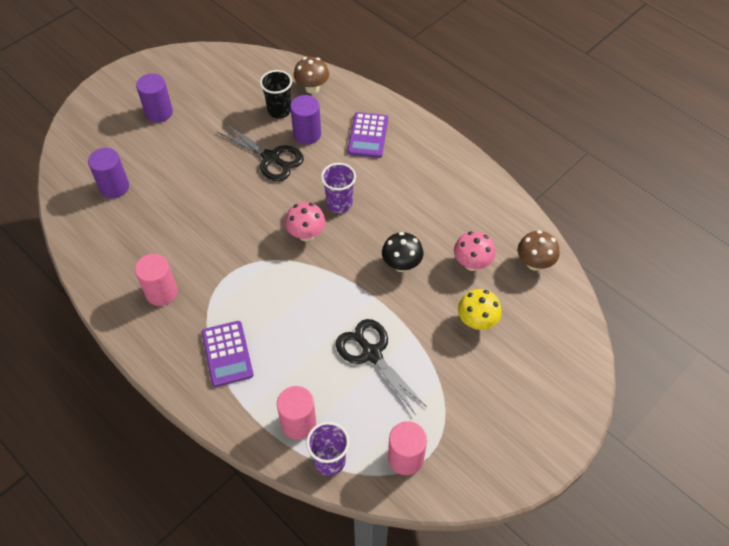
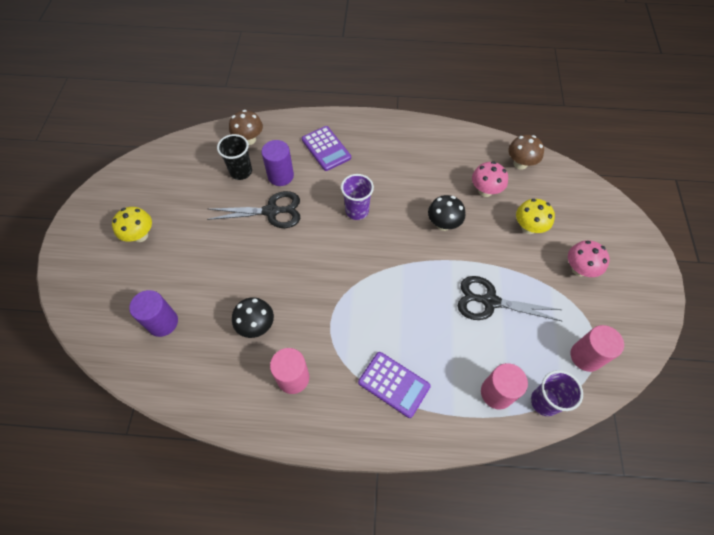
camera: 40 degrees left, 5 degrees up
(159, 112) = (140, 235): purple cylinder -> yellow mushroom
(173, 236) = (256, 326): none -> black mushroom
(306, 234) = (357, 250): pink mushroom -> pink mushroom (579, 269)

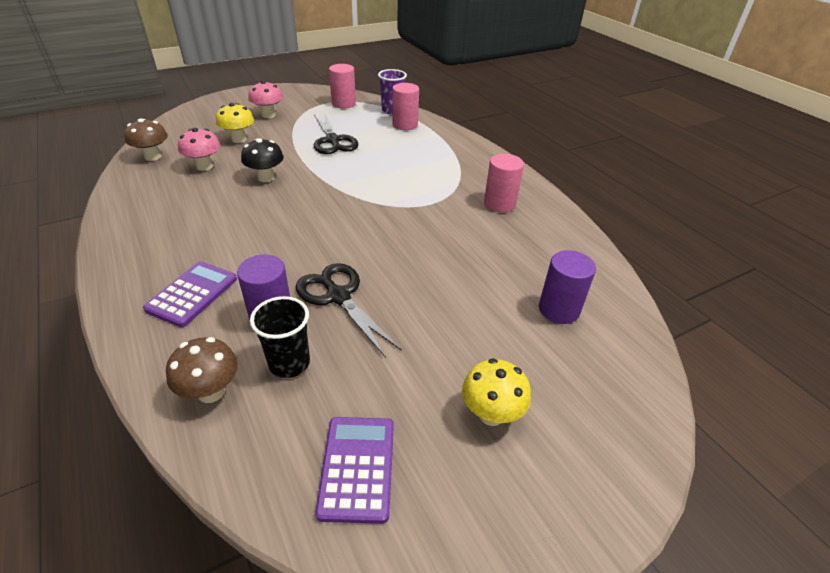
camera: 125 degrees left, 20 degrees down
(256, 326) = (483, 242): black mushroom -> none
(357, 211) = (287, 232): purple cup -> none
(394, 384) = (446, 160): purple calculator -> purple calculator (357, 468)

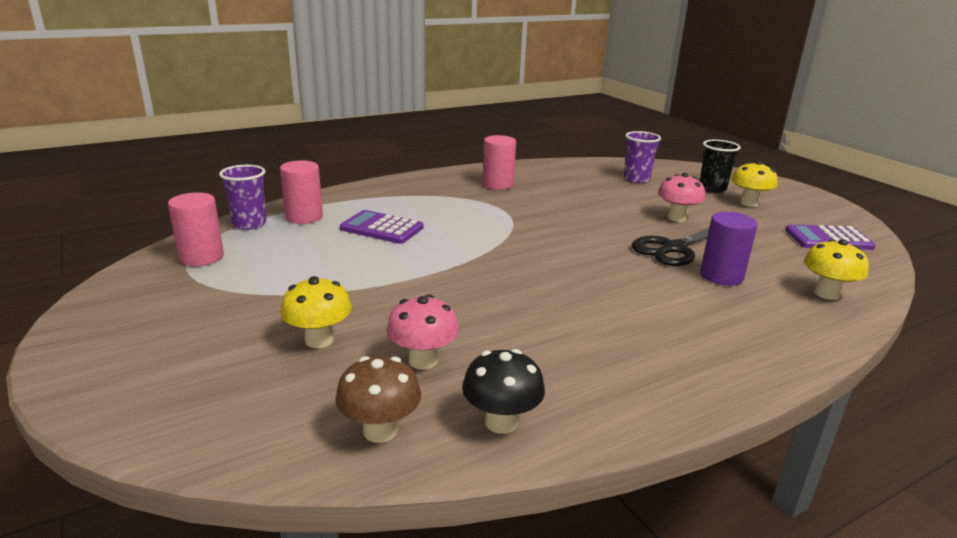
camera: 90 degrees left, 15 degrees down
(192, 294) = (723, 321): purple calculator -> purple calculator (382, 228)
(211, 391) = (826, 293): brown mushroom -> yellow mushroom
(266, 177) = (457, 302): black mushroom -> black mushroom (501, 422)
(268, 115) = (217, 321): pink mushroom -> pink mushroom (677, 218)
(289, 363) = (768, 264): black cup -> black cup (712, 189)
(333, 140) = (343, 261): black scissors -> none
(558, 309) = (636, 179): purple cylinder -> purple cup

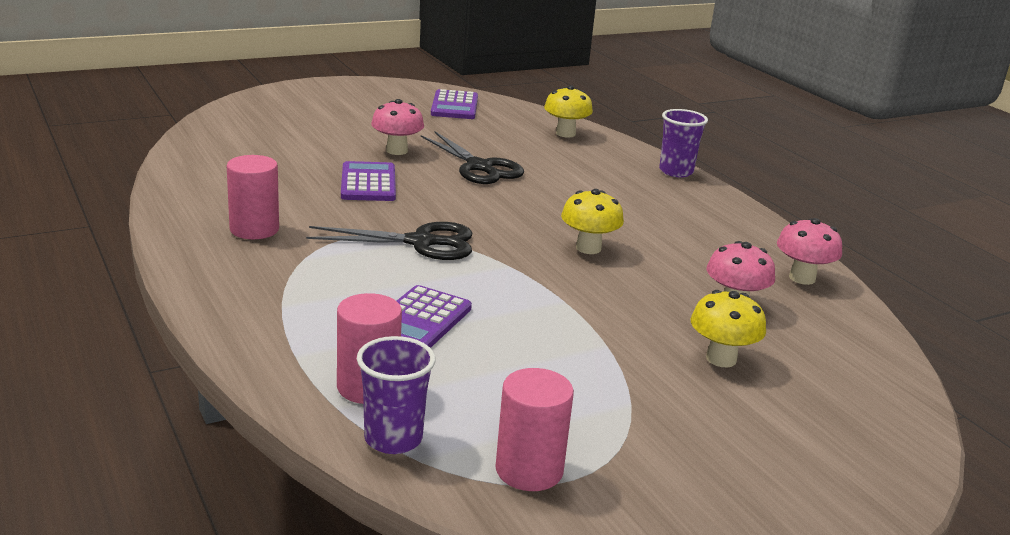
camera: 90 degrees left, 0 degrees up
(380, 431) = (839, 326): brown mushroom -> none
(501, 228) = (421, 242): none -> black scissors
(501, 422) = (802, 278): black mushroom -> pink mushroom
(598, 210) = (368, 183): none -> purple calculator
(636, 179) = (261, 146): purple cup -> purple cup (676, 171)
(712, 189) = (308, 118): black cup -> none
(721, 276) = (539, 161): purple cylinder -> none
(749, 203) = (358, 113): yellow mushroom -> yellow mushroom (588, 248)

